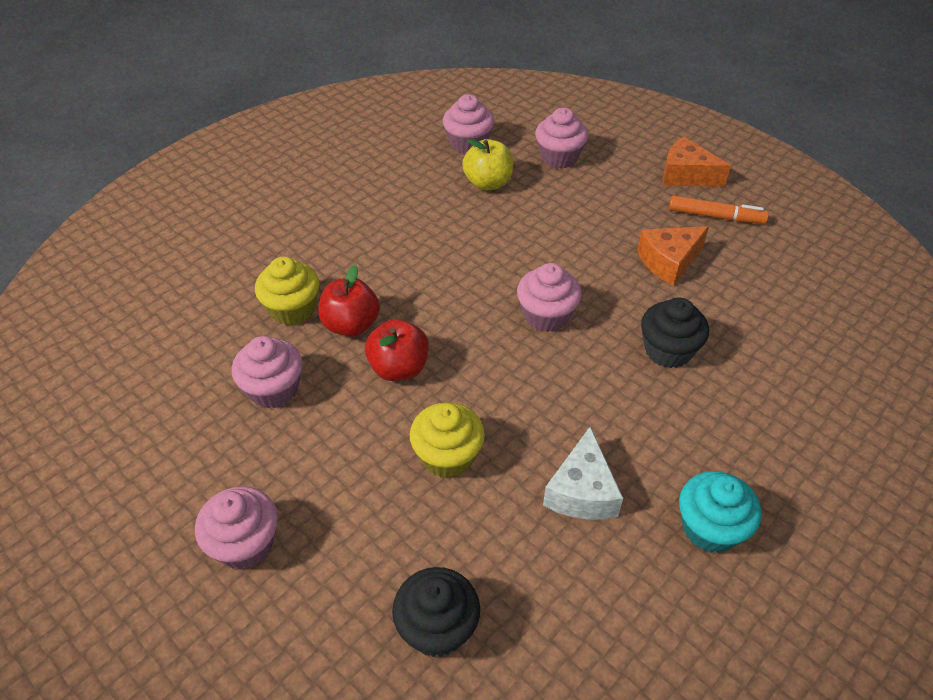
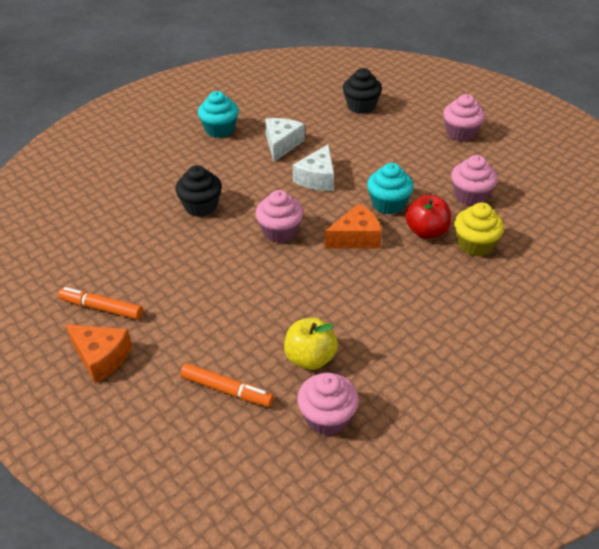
camera: 175 degrees left, 5 degrees down
(399, 368) = (388, 204): red apple -> turquoise cupcake
(447, 456) = (355, 161): yellow cupcake -> none
(508, 412) = (317, 178): none -> white cheese
(559, 157) = (227, 390): pink cupcake -> orange marker
(669, 262) = (167, 268): orange cheese -> orange cheese (356, 238)

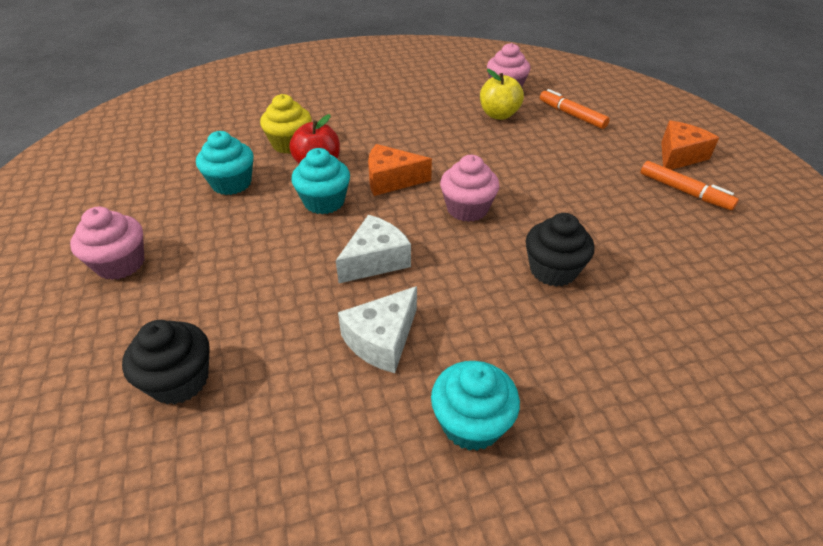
camera: 155 degrees left, 0 degrees up
(101, 357) = (678, 156): orange cheese -> orange cheese turned 75 degrees clockwise
(470, 196) = (231, 183): pink cupcake -> turquoise cupcake

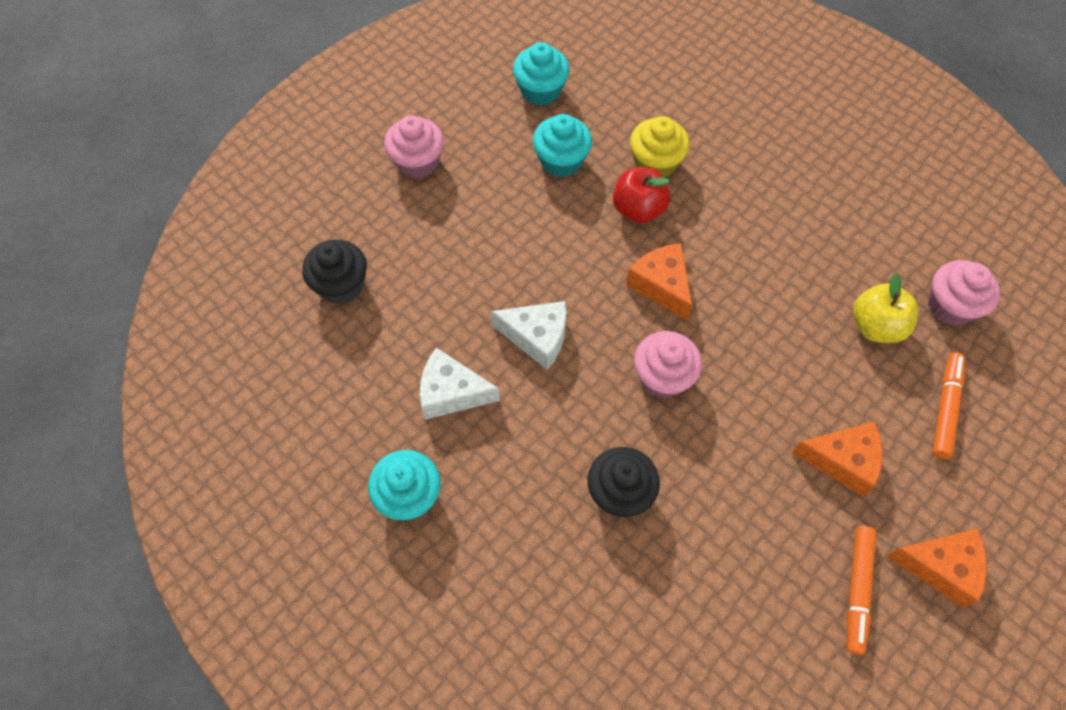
camera: 60 degrees right, 20 degrees up
(324, 202) = (587, 249): turquoise cupcake -> turquoise cupcake (540, 90)
(585, 161) = (842, 460): none -> orange cheese

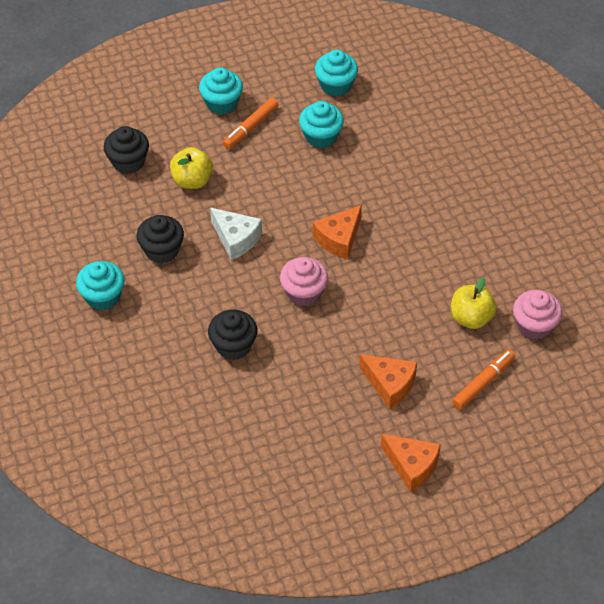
camera: 25 degrees right, 10 degrees down
(417, 162) = (221, 103): pink cupcake -> turquoise cupcake
(437, 279) = (192, 180): none -> yellow apple
(451, 393) = (162, 250): white cheese -> black cupcake
(638, 209) = (354, 186): red apple -> none
(655, 163) = (386, 161): yellow cupcake -> none
(661, 286) = (339, 239): orange cheese -> orange cheese turned 135 degrees counterclockwise
(857, 590) = (348, 456): orange marker -> orange marker (251, 127)

